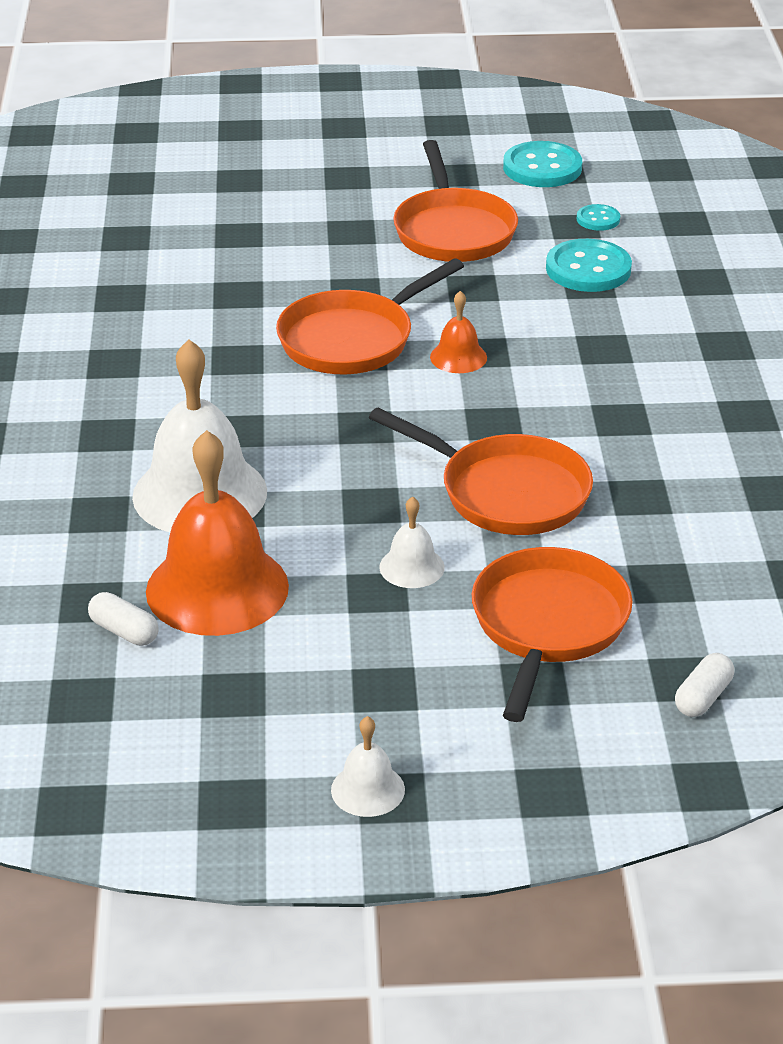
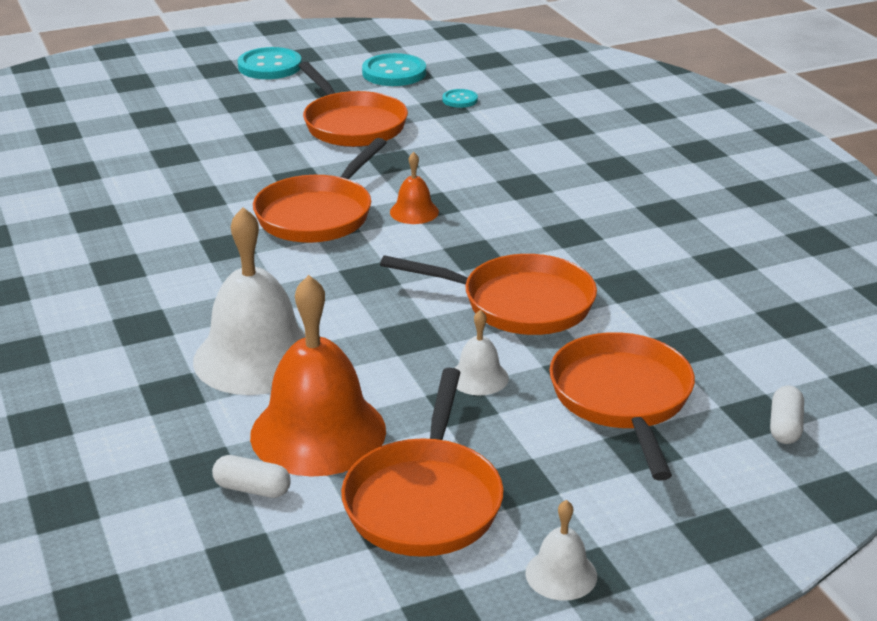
camera: 20 degrees left, 5 degrees down
(280, 683) = (424, 500): none -> orange pan
(588, 269) = (475, 134): turquoise button -> turquoise button (270, 66)

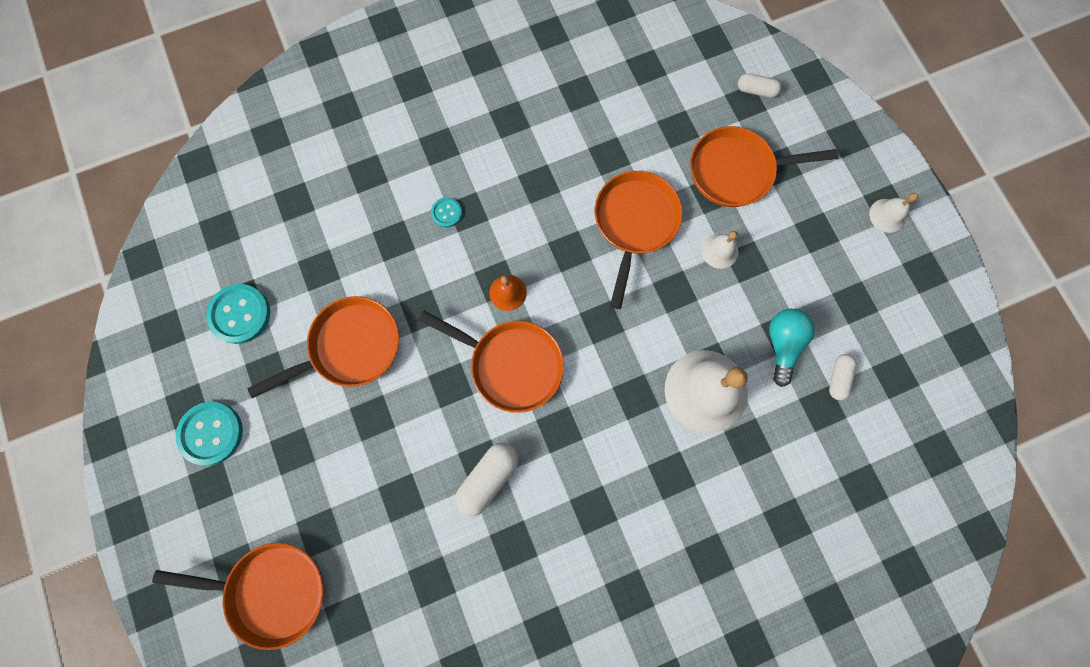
camera: 90 degrees left, 45 degrees up
(180, 202) = (488, 478): none -> white capsule
(318, 432) = (782, 344): orange bell -> turquoise light bulb
(424, 500) = (838, 282): orange pan -> orange pan (271, 590)
(460, 100) = (306, 256): turquoise button -> turquoise button (446, 213)

